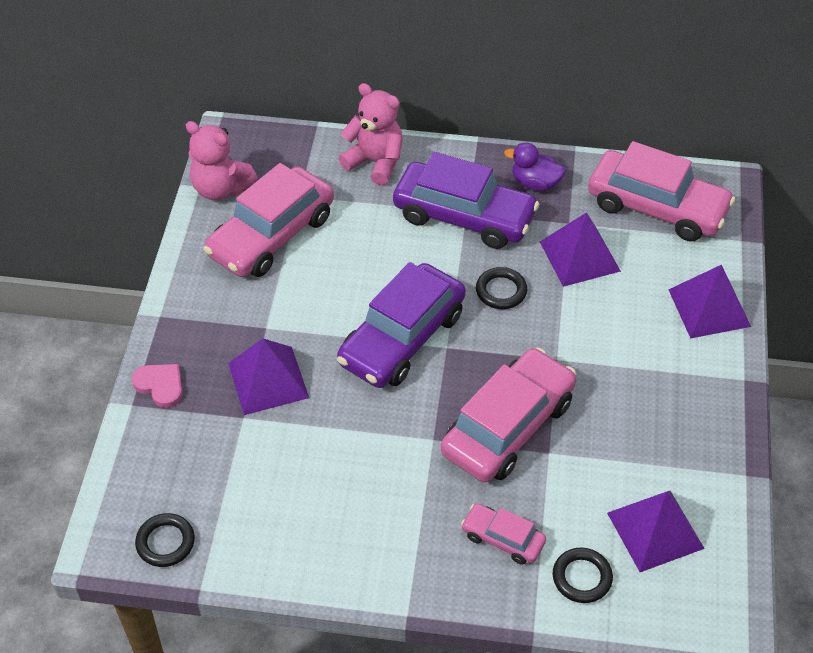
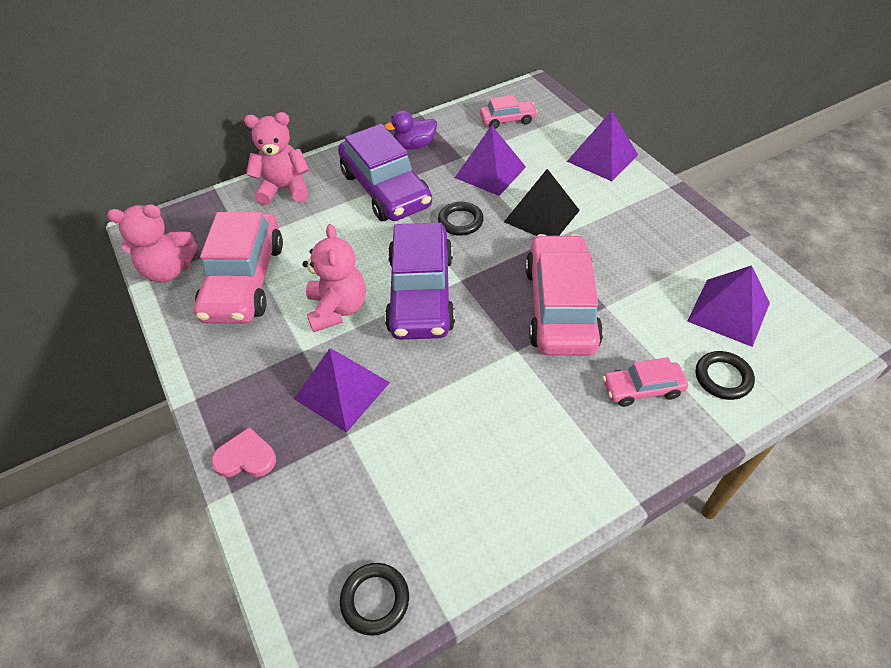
camera: 35 degrees left, 0 degrees up
(323, 309) = (337, 309): none -> pink teddy bear
(464, 216) = (385, 189): purple car -> purple car turned 75 degrees clockwise
(582, 332) = (541, 216): none -> black pyramid
(656, 207) = (507, 120): pink car -> pink car, size x0.50

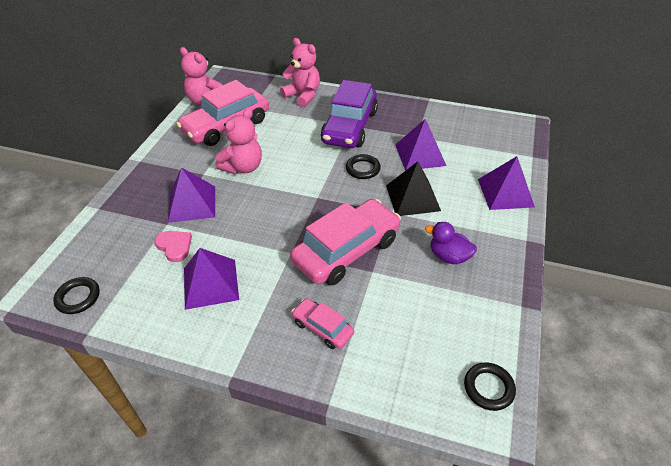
camera: 45 degrees right, 5 degrees down
(246, 457) = (121, 199): pink heart -> pink heart (174, 246)
(414, 145) = (399, 114): purple duck -> purple duck (449, 256)
(421, 293) = (289, 189): purple car -> none
(507, 120) = (477, 133): pink car -> none
(723, 378) = (377, 366): black ring -> black ring (488, 388)
(728, 312) = (443, 337): purple pyramid -> purple pyramid (210, 283)

